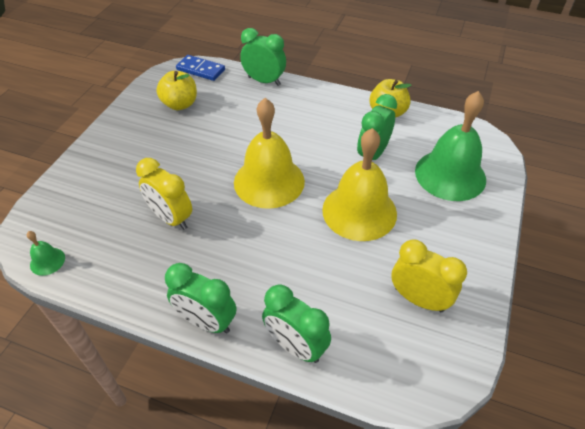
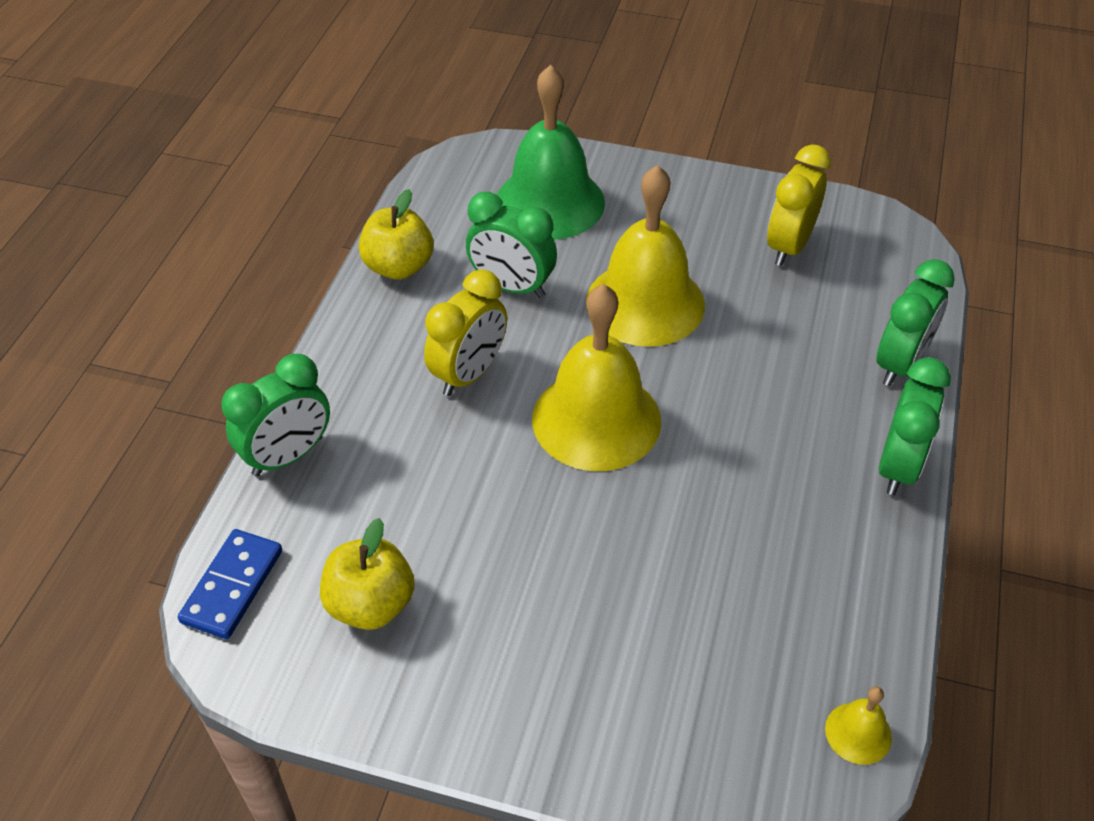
camera: 95 degrees left, 0 degrees up
(47, 261) = (858, 733): green bell -> yellow bell
(171, 218) = (711, 552): yellow clock -> yellow clock (469, 374)
(264, 81) = (288, 456): green clock -> green clock turned 150 degrees counterclockwise

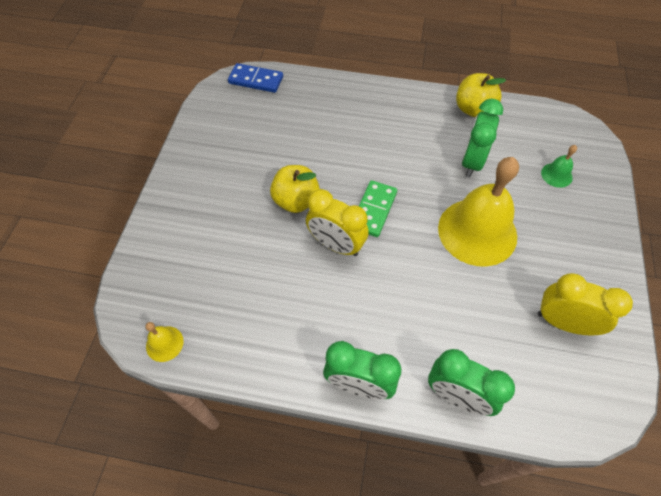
camera: 85 degrees right, 10 degrees up
(288, 456) = (331, 86): green clock -> none
(371, 604) = (247, 127): yellow apple -> yellow apple (296, 201)
(469, 374) = (397, 149): yellow clock -> yellow clock (336, 245)
(550, 202) = (556, 175): green bell -> green bell, size x0.42
(596, 419) = (373, 210): yellow bell -> green domino

